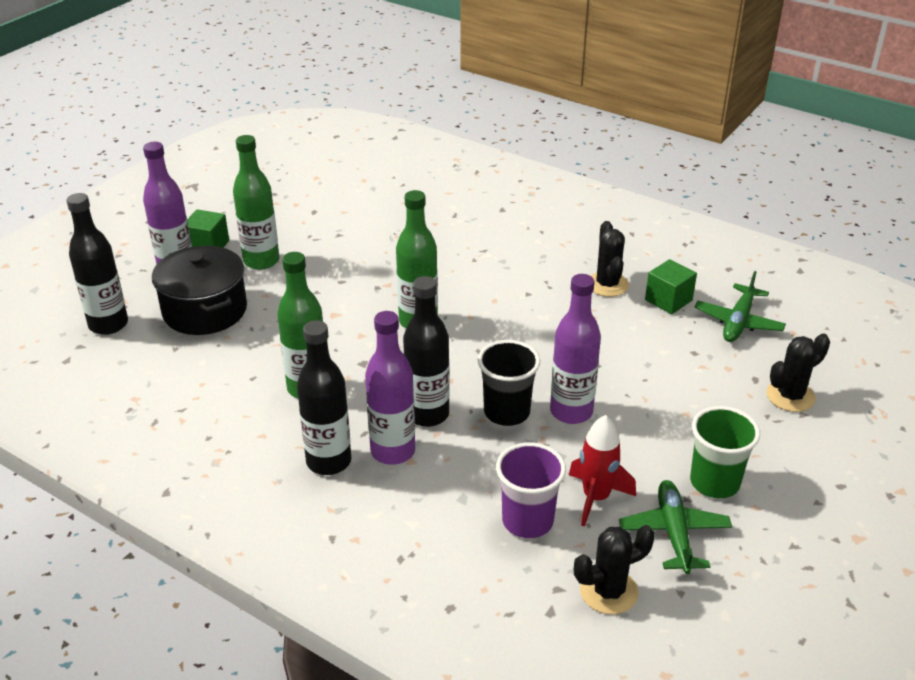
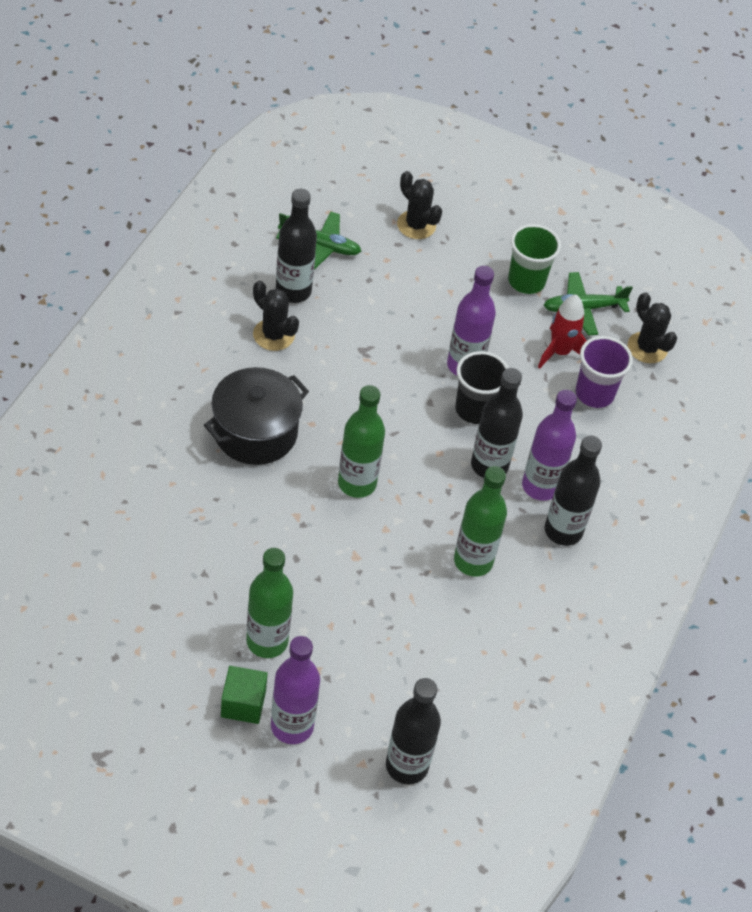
camera: 105 degrees left, 15 degrees up
(205, 310) = (367, 677): black pot -> black pot (255, 432)
(607, 284) = (273, 335): black cactus -> black cactus turned 60 degrees clockwise
(668, 300) = (293, 291): green cube -> black bottle

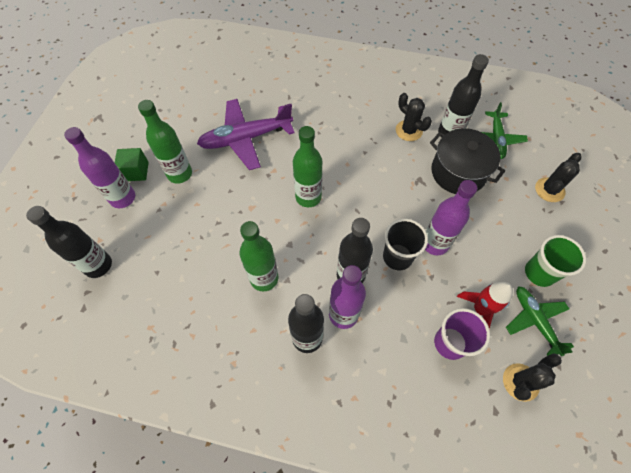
camera: 85 degrees right, 10 degrees up
(223, 541) = (245, 138): none -> purple plane
(255, 432) = (329, 137): black pot -> black pot (458, 172)
(273, 335) = (409, 130): black cactus -> black cactus turned 75 degrees counterclockwise

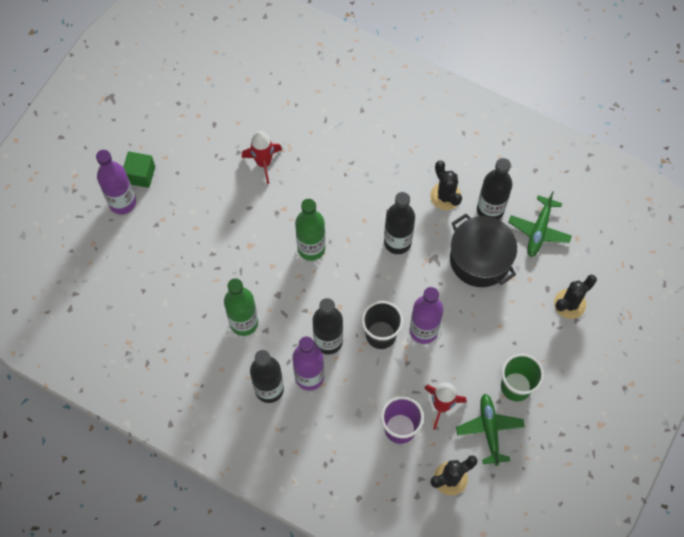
camera: 15 degrees right, 5 degrees up
(98, 265) = (89, 269): black bottle -> black bottle (397, 242)
(179, 174) = (185, 189): green bottle -> none
(245, 138) = (263, 163): purple plane -> red rocket

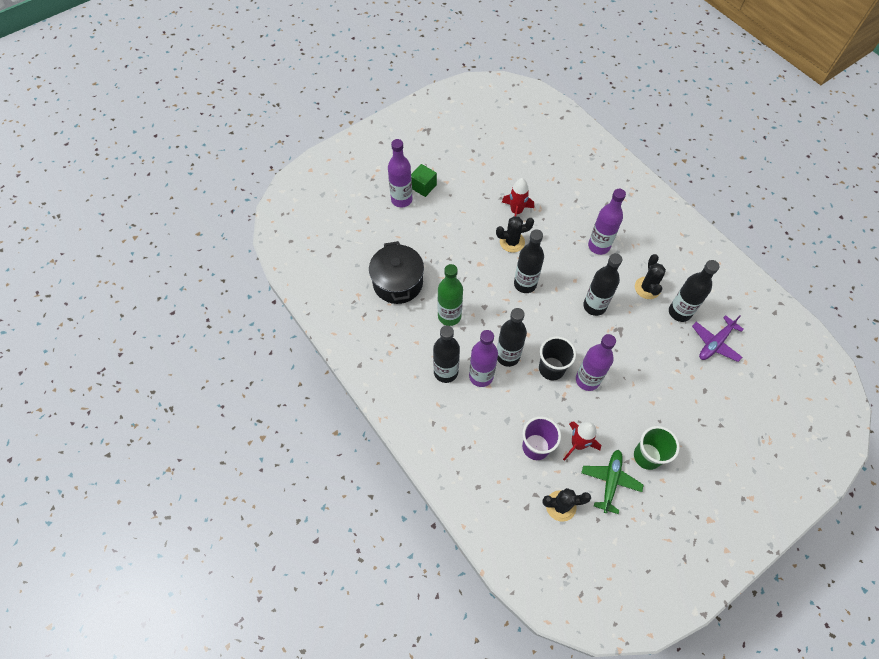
camera: 25 degrees right, 5 degrees down
(311, 248) = (525, 284): green bottle -> black bottle
(373, 167) = (599, 246): none -> purple bottle
(480, 259) = (656, 345): black pot -> black pot (398, 282)
(539, 230) = (715, 343): green plane -> purple plane
(569, 304) = (719, 410): black cactus -> black cactus (512, 242)

